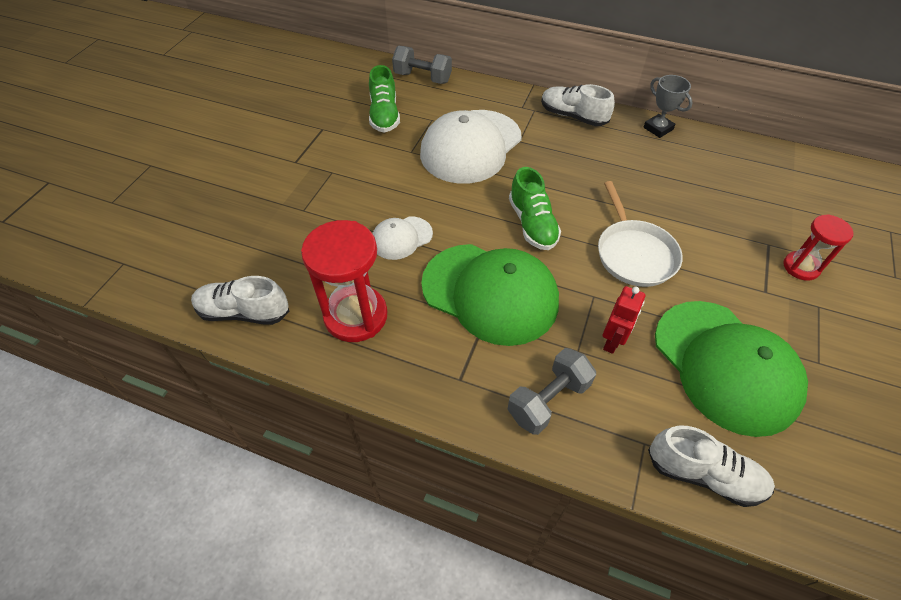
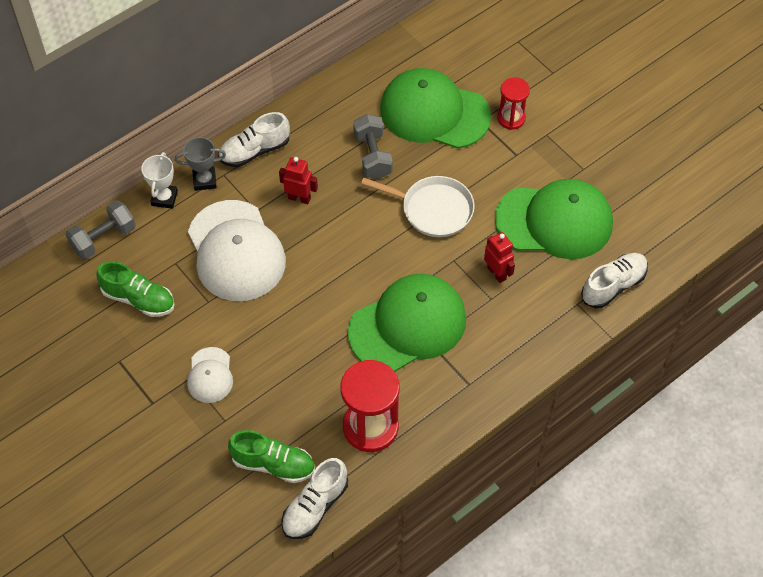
camera: 60 degrees left, 5 degrees up
(401, 238) = (310, 358): white cap -> white cap (210, 375)
(484, 90) = (164, 198): none -> white trophy
(532, 224) = (359, 258): green shoe -> green shoe (273, 464)
(548, 400) = (516, 339): grey dumbbell -> grey dumbbell (372, 156)
(555, 160) = (299, 198): none -> red robot
(658, 128) = (316, 101): grey trophy -> grey trophy (204, 180)
(736, 206) = (434, 112): none -> green cap

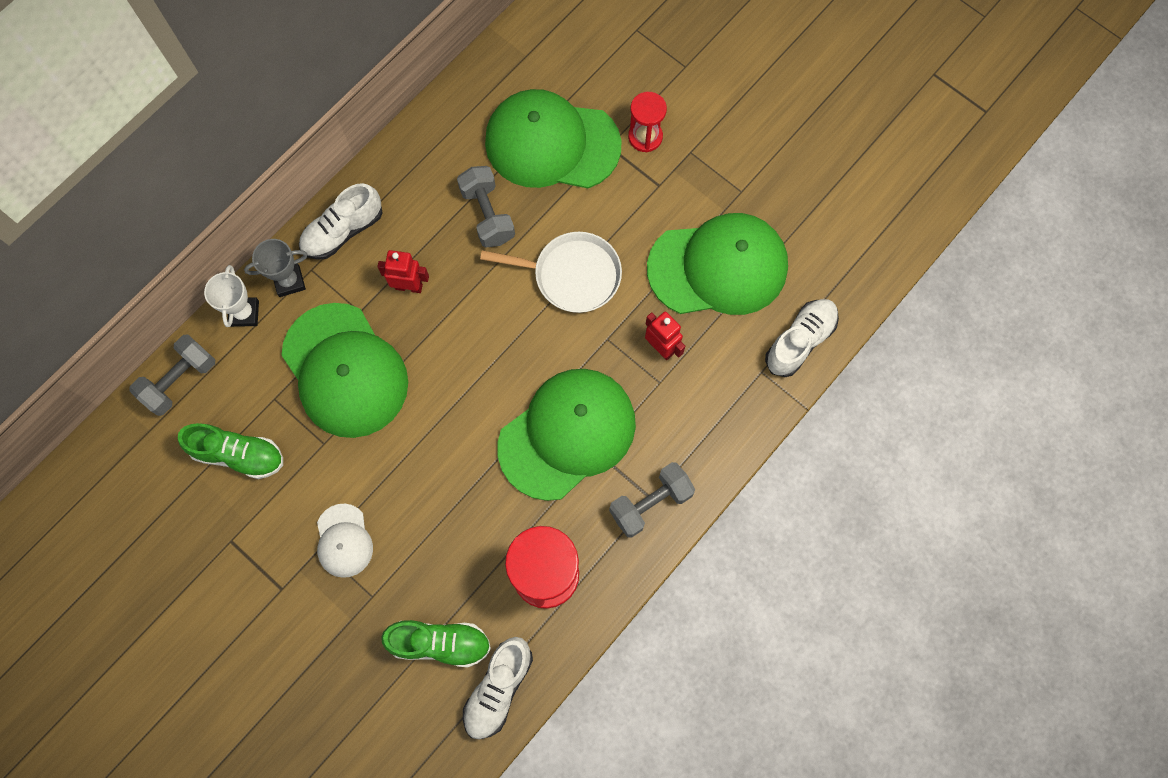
camera: 10 degrees left, 15 degrees up
(236, 251) = (345, 370): white cap -> green cap
(467, 387) = (650, 503): none -> grey dumbbell

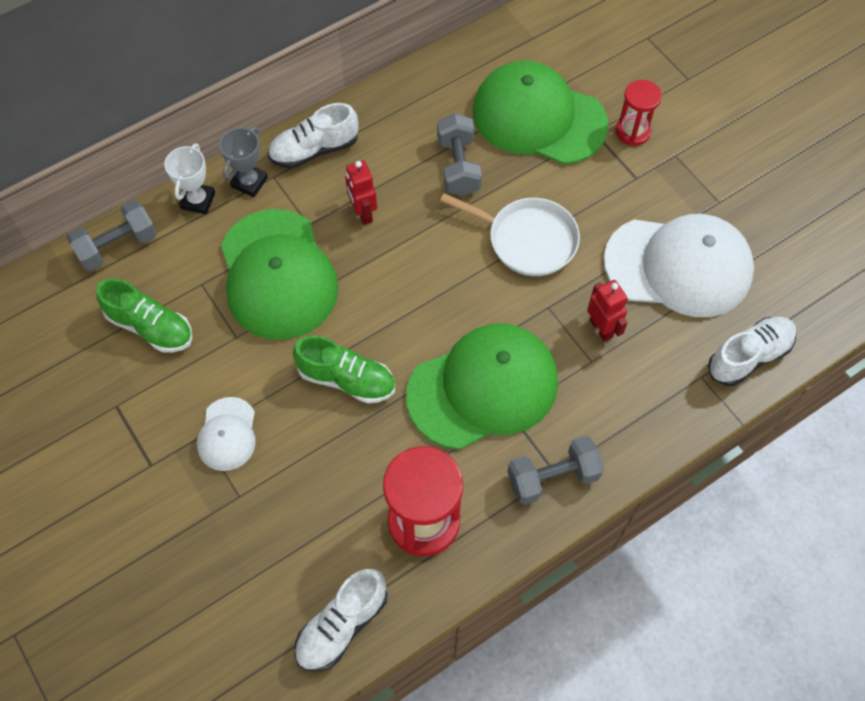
camera: 15 degrees right, 10 degrees down
(289, 281) = (249, 182): grey trophy -> grey trophy turned 60 degrees counterclockwise
(409, 286) = (363, 213): red robot -> red robot turned 135 degrees counterclockwise
(440, 643) = (294, 561): green shoe -> green shoe (347, 379)
(718, 267) = (678, 266): green cap -> white cap

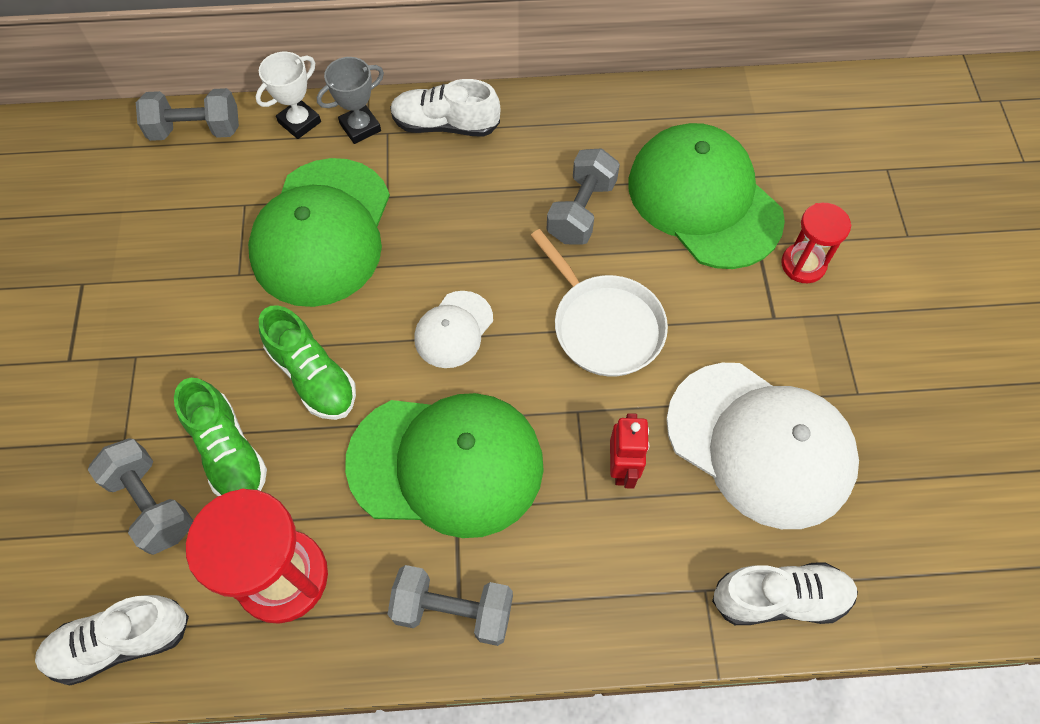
camera: 30 degrees right, 0 degrees up
(150, 327) = (168, 223): green shoe -> green shoe (229, 452)
(227, 434) = (159, 369): white cap -> white cap (453, 329)
(294, 526) = (152, 504): none -> grey dumbbell
(363, 213) = (449, 211): red robot -> none

